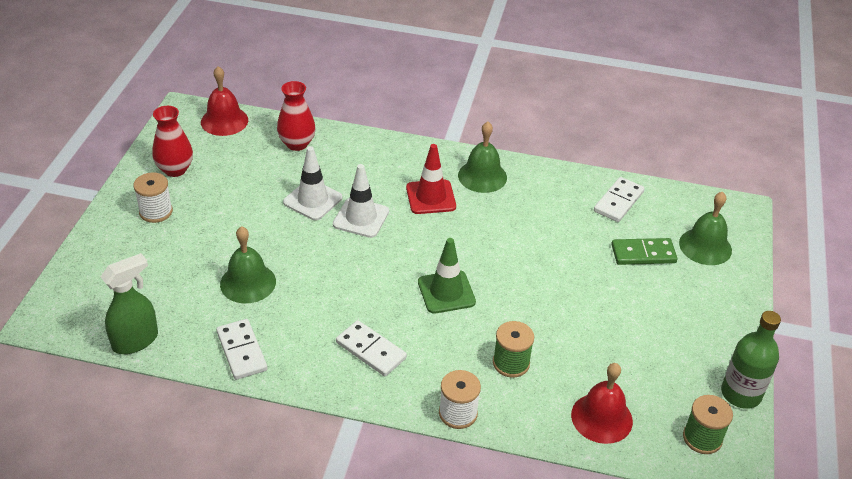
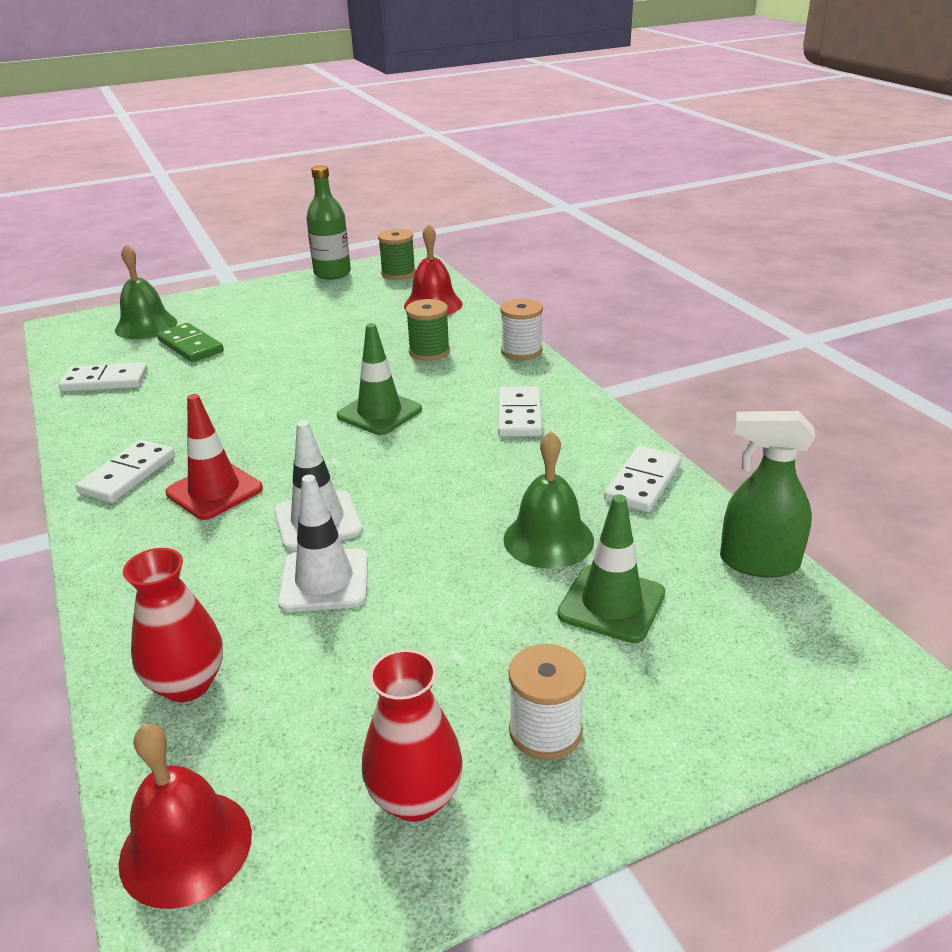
camera: 125 degrees left, 10 degrees down
(183, 272) = (611, 604): none -> green traffic cone
(482, 176) = (128, 474): green bell -> white domino

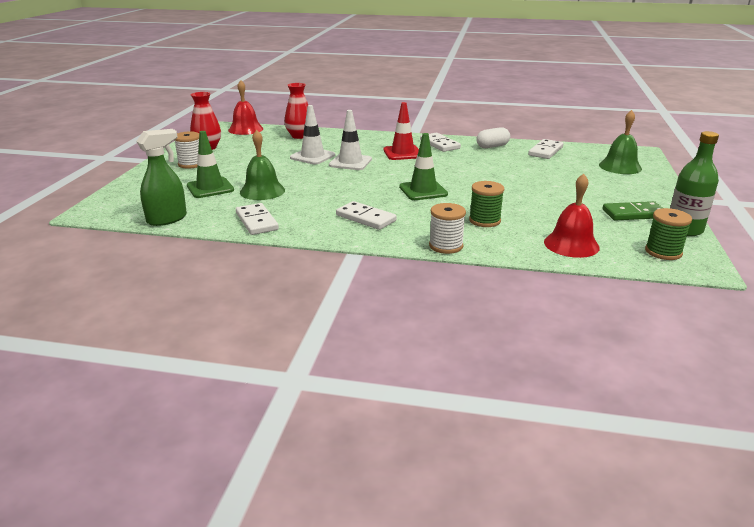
camera: 125 degrees right, 5 degrees down
(107, 425) = (492, 146): none -> white capsule
(190, 346) = (573, 171): green domino -> green domino (634, 214)

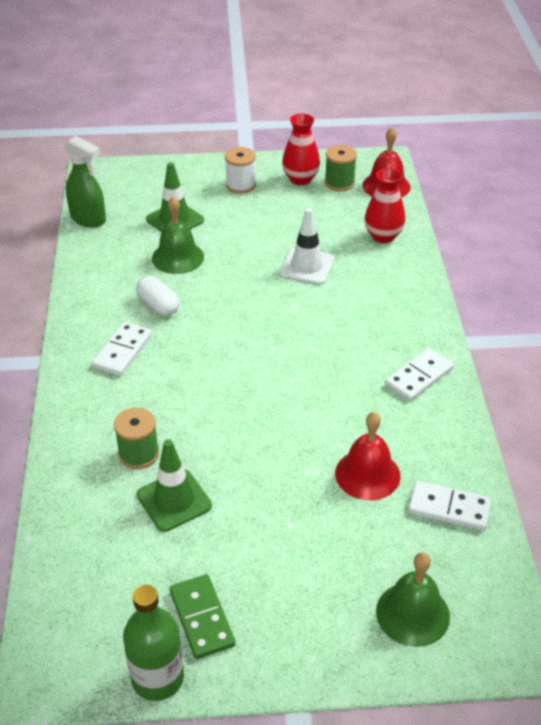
camera: 75 degrees right, 15 degrees up
(256, 221) = (95, 275): white domino -> none
(350, 162) = (299, 303): white traffic cone -> none
(402, 153) = (359, 344): red traffic cone -> none
(423, 191) = (221, 386): green traffic cone -> green traffic cone (174, 500)
(446, 246) = (61, 427): white spool -> none
(492, 146) = (440, 439): white capsule -> white capsule (158, 306)
(571, 244) = (84, 542): red bell -> red bell (367, 474)
(663, 252) = (77, 642): green spool -> green spool (339, 183)

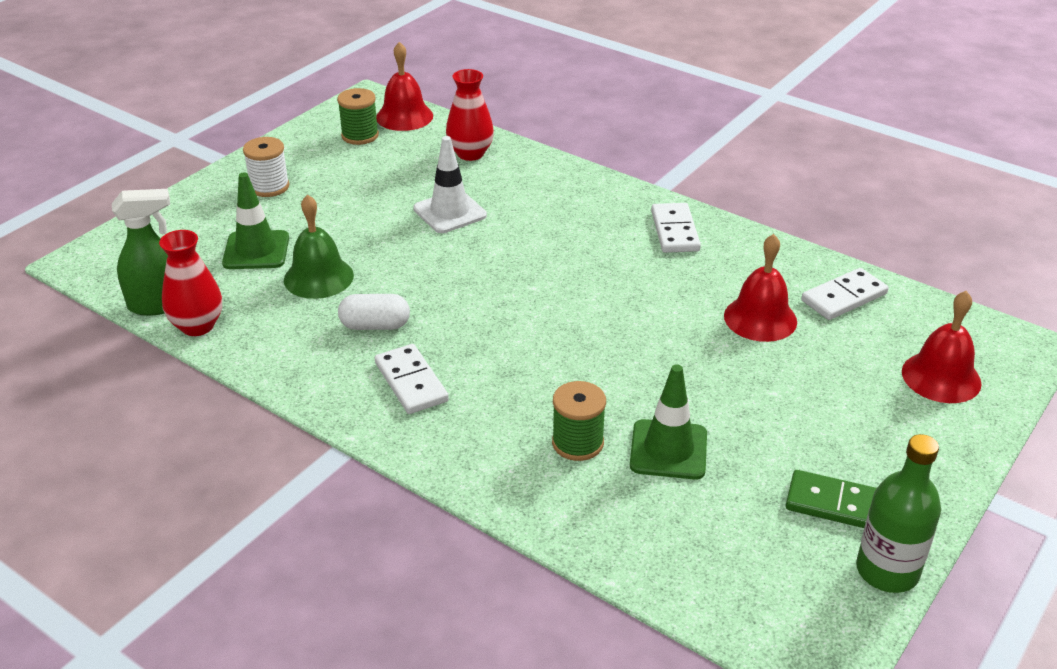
camera: 50 degrees left, 5 degrees down
(300, 179) = (318, 151): red vase -> red vase (197, 326)
(412, 613) = (941, 377): green bell -> red bell

